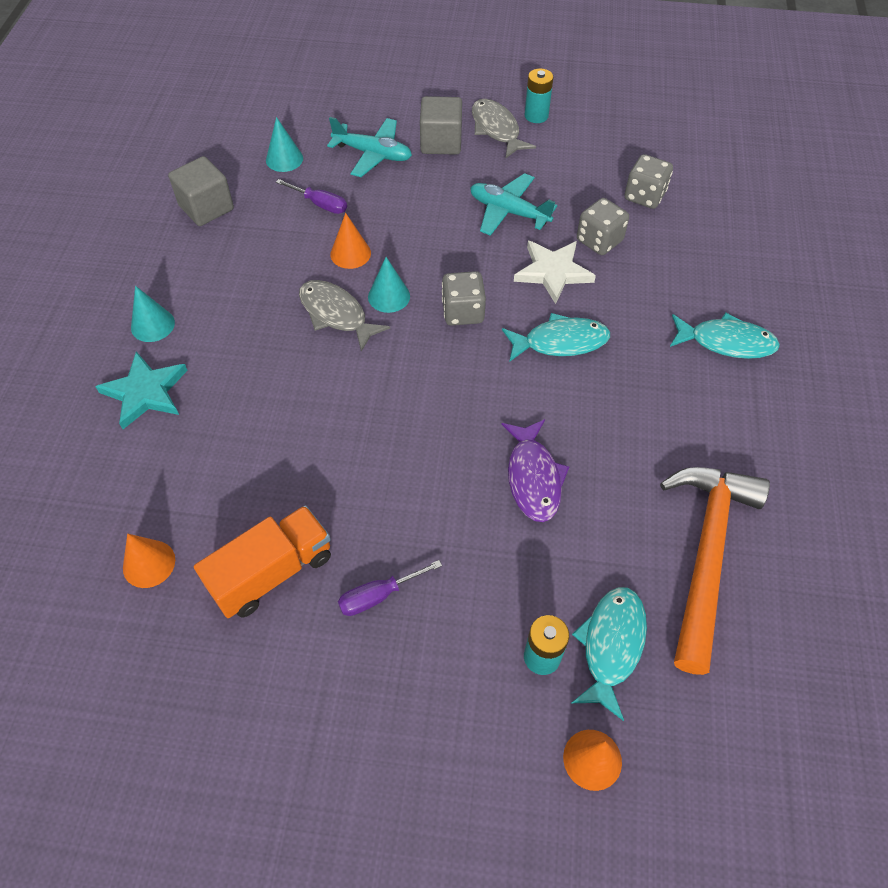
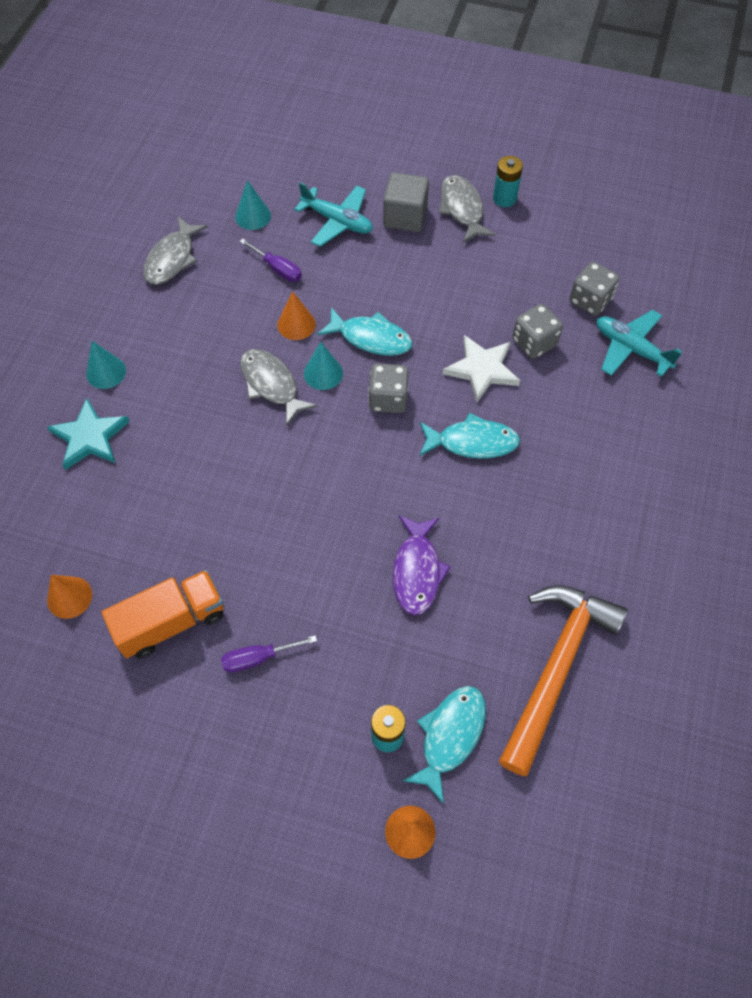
camera: 10 degrees right, 5 degrees up
(206, 208) = (172, 259): grey cube -> grey fish
(508, 212) = (454, 300): turquoise plane -> turquoise plane (631, 349)
(726, 342) = (630, 465): turquoise fish -> turquoise fish (371, 338)

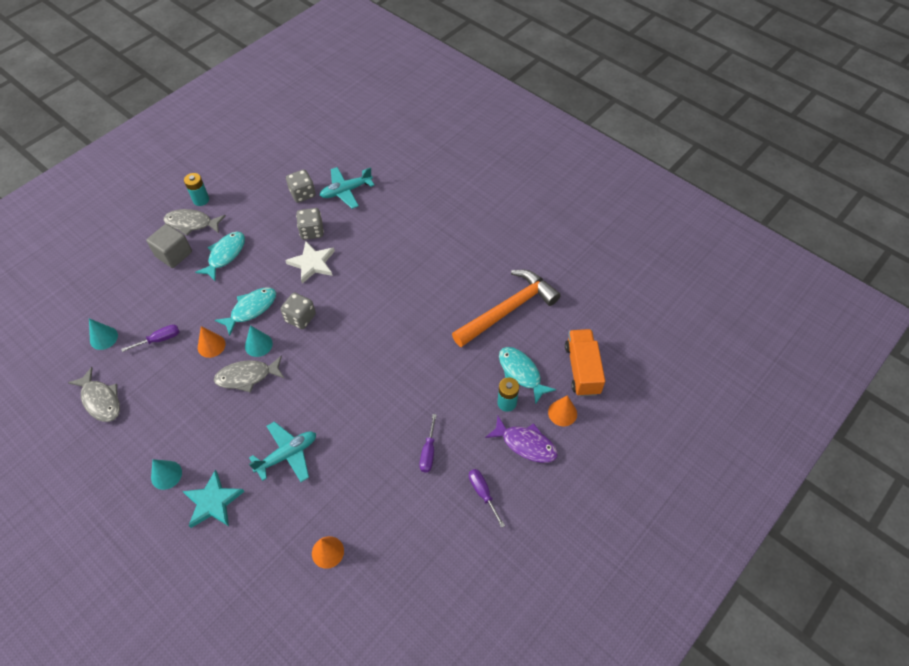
camera: 65 degrees left, 5 degrees down
(171, 622) = (379, 494): orange truck -> orange truck (582, 369)
(224, 763) = (483, 493): none -> purple screwdriver
(337, 221) = (148, 291): turquoise plane -> turquoise plane (287, 455)
(417, 571) = (420, 349): purple fish -> purple fish (526, 444)
(472, 442) = (356, 288): turquoise fish -> turquoise fish (225, 255)
(555, 667) = (508, 309): orange hammer -> orange hammer turned 90 degrees clockwise

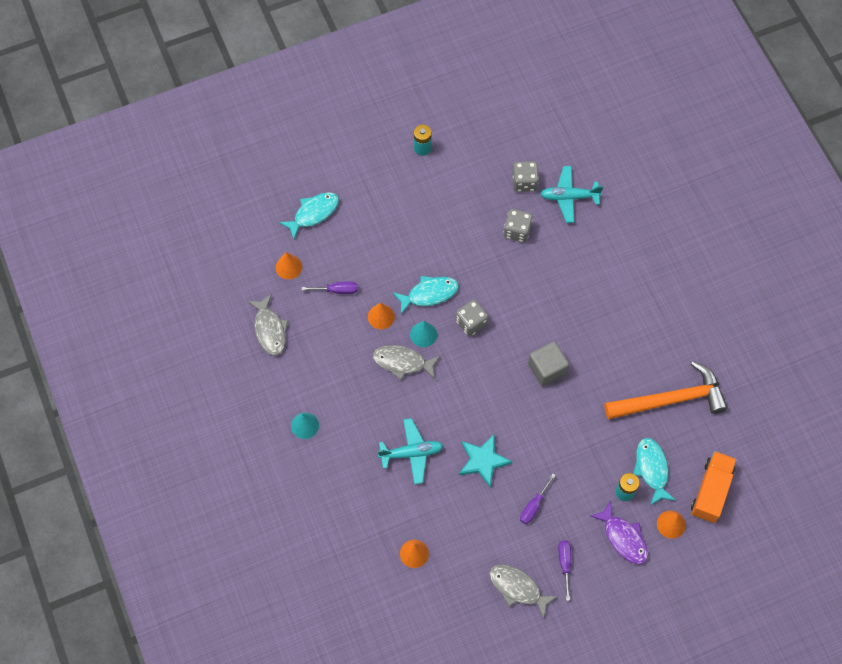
camera: 25 degrees right, 10 degrees up
(103, 338) = (288, 267): turquoise cone -> orange cone
(174, 254) = (377, 202): grey cube -> grey cube (547, 369)
(192, 223) = (404, 173): grey fish -> grey fish (517, 588)
(213, 502) = (335, 467): turquoise star -> turquoise star (483, 461)
(225, 255) = (425, 223): turquoise fish -> turquoise fish (313, 213)
(312, 263) = (504, 268): white star -> none

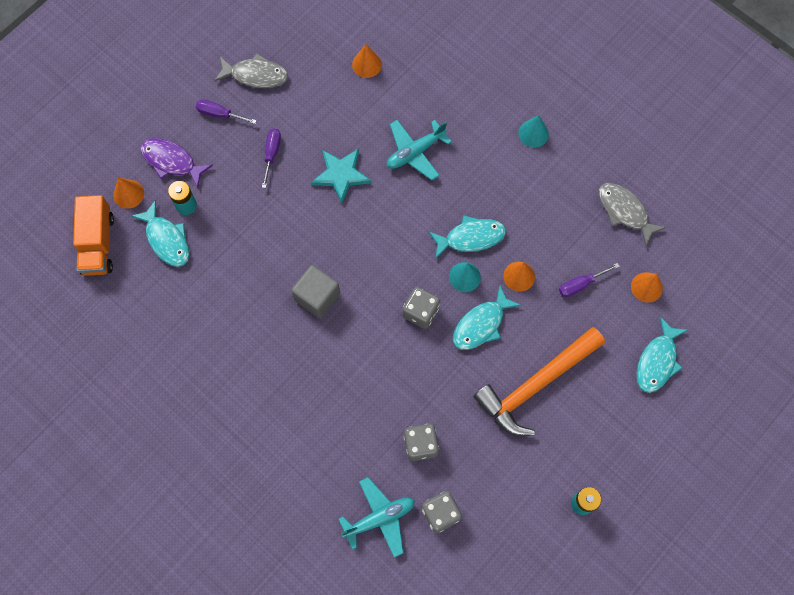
camera: 155 degrees right, 5 degrees up
(402, 362) = (471, 237): grey fish -> turquoise fish
(564, 564) = (220, 114): purple screwdriver -> purple screwdriver turned 135 degrees clockwise
(670, 399) = (172, 322): orange hammer -> orange hammer (536, 385)

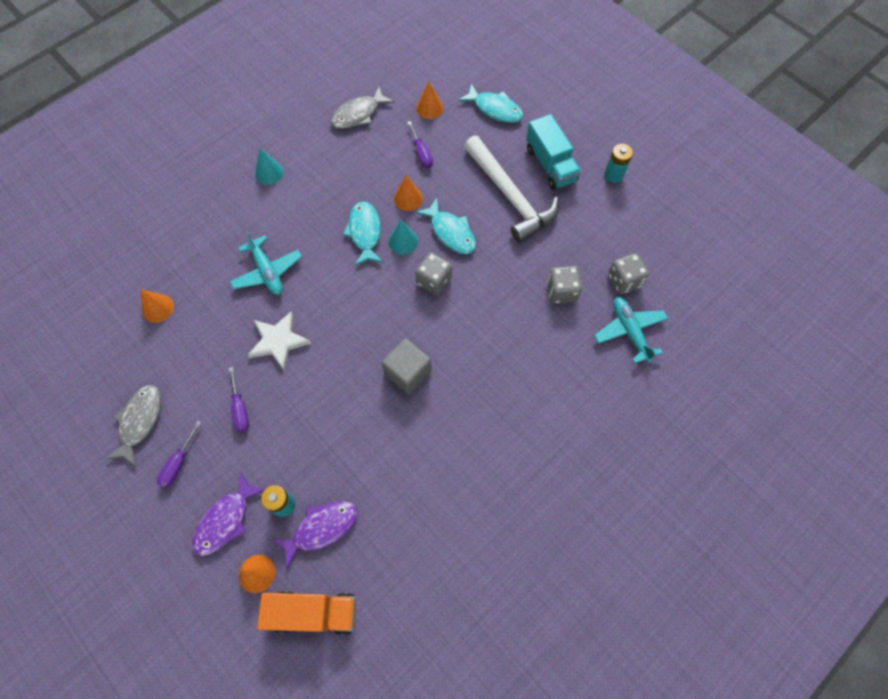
camera: 85 degrees left, 5 degrees down
(166, 239) = (321, 528): turquoise fish -> purple fish
(272, 154) = (240, 409): purple screwdriver -> purple screwdriver turned 120 degrees counterclockwise
(341, 175) = (278, 341): turquoise star -> white star
(536, 385) = (510, 196): orange hammer -> white hammer
(585, 429) = (550, 165): none -> turquoise truck

